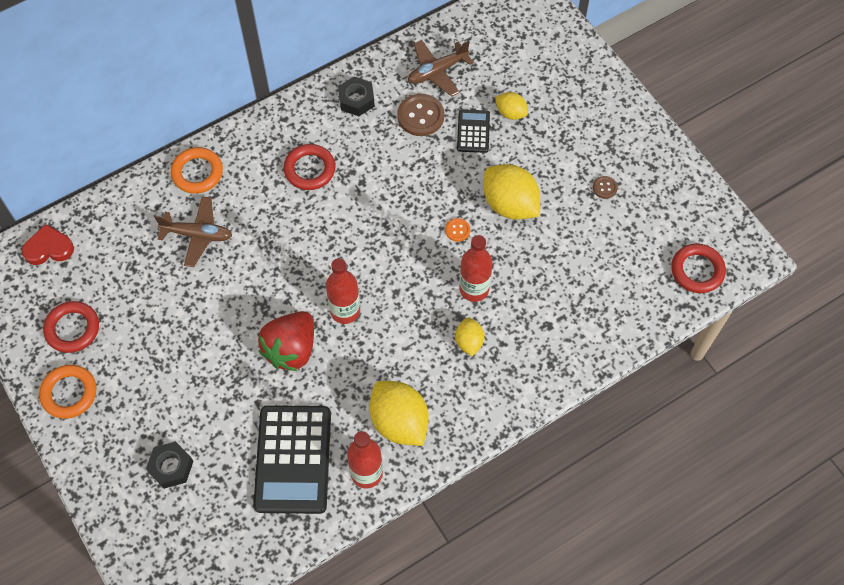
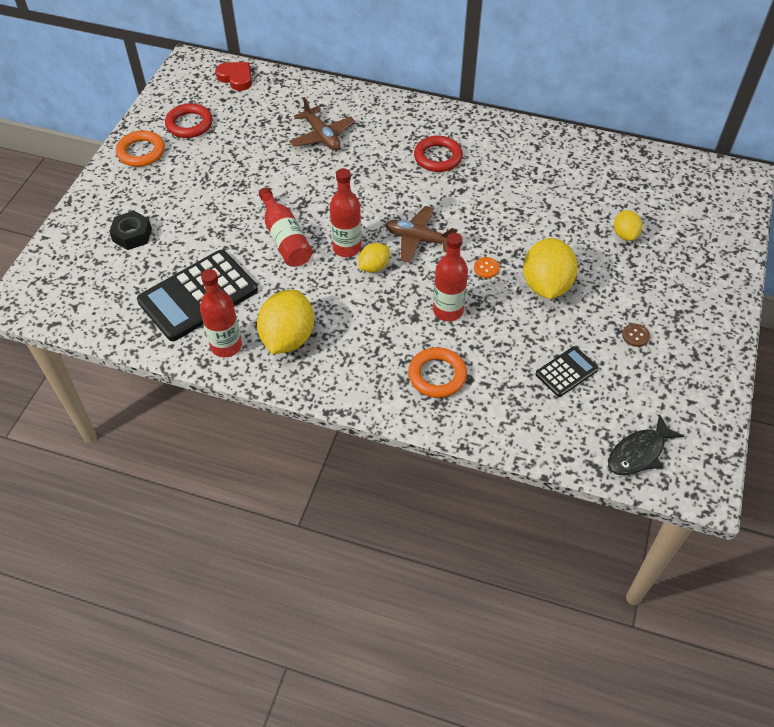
camera: 50 degrees right, 10 degrees down
(197, 173) = (368, 106): orange ring -> orange ring (437, 375)
(291, 349) = (285, 238): red strawberry -> red bottle
(356, 100) = (523, 145): black nut -> none
(420, 116) = (554, 186): brown button -> none
(437, 71) = (603, 171): brown plane -> brown plane (419, 239)
(469, 342) = (399, 337): yellow lemon -> yellow lemon (374, 267)
(473, 131) = (580, 223): black calculator -> black calculator (566, 372)
(697, 270) = (638, 453): red ring -> black fish

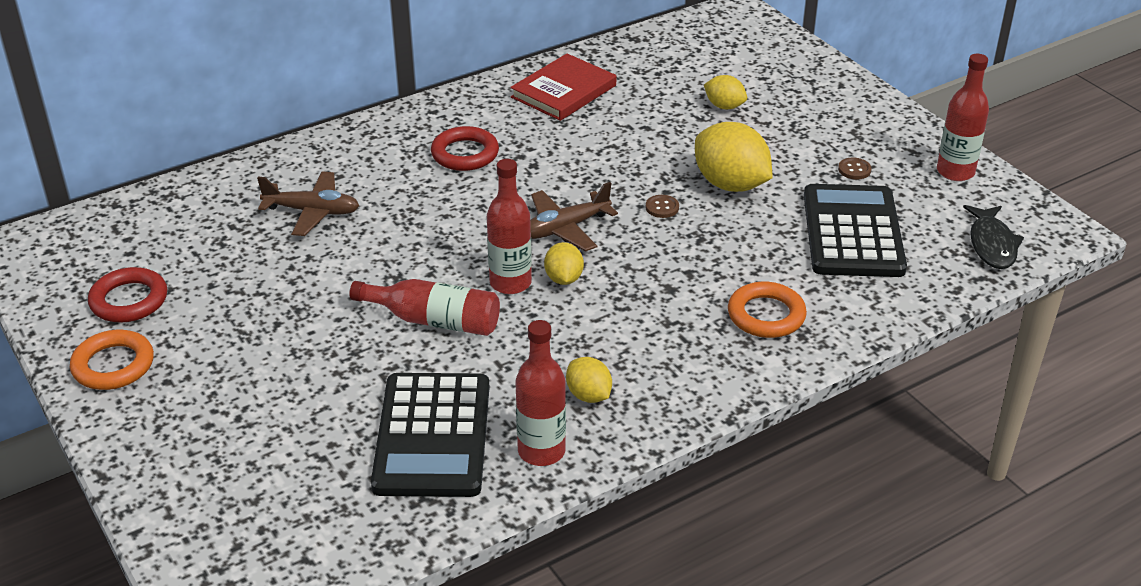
camera: 50 degrees left, 15 degrees down
(132, 235) = (251, 444): black nut -> none
(236, 78) = (110, 224): red heart -> none
(288, 338) = (588, 395): yellow lemon -> yellow lemon, size x0.54
(448, 310) = (688, 262): red bottle -> red bottle (955, 172)
(486, 268) = (662, 207): orange button -> brown button
(547, 157) = (564, 91): none -> red book
(566, 372) = (852, 232): black calculator -> black calculator, size x2.00

